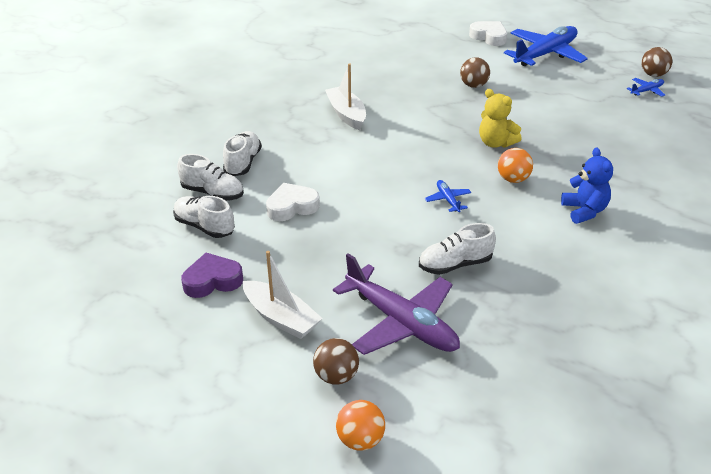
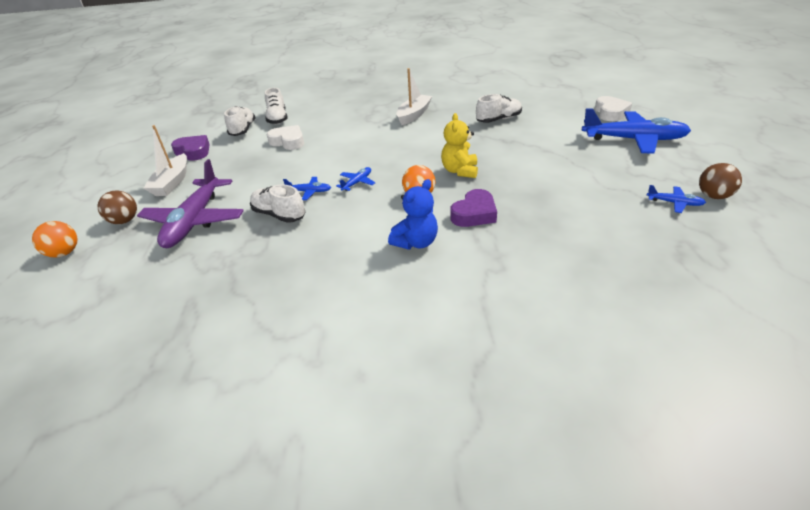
camera: 55 degrees right, 0 degrees up
(243, 163) = (317, 113): white shoe -> white shoe (498, 120)
(430, 232) = (309, 192): none -> blue plane
(473, 85) = (527, 134): brown ball -> none
(572, 168) = (474, 214): none -> purple heart

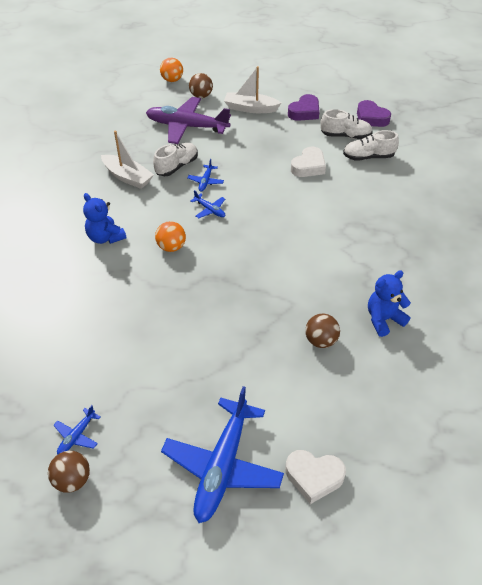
camera: 95 degrees right, 10 degrees up
(414, 115) = (354, 263): white boat -> white boat (127, 177)
(460, 171) = (205, 281): yellow teddy bear -> none
(466, 103) = (383, 319): none -> blue teddy bear
(474, 214) = (128, 278): purple heart -> purple heart (371, 118)
(498, 120) = (321, 341): white shoe -> brown ball

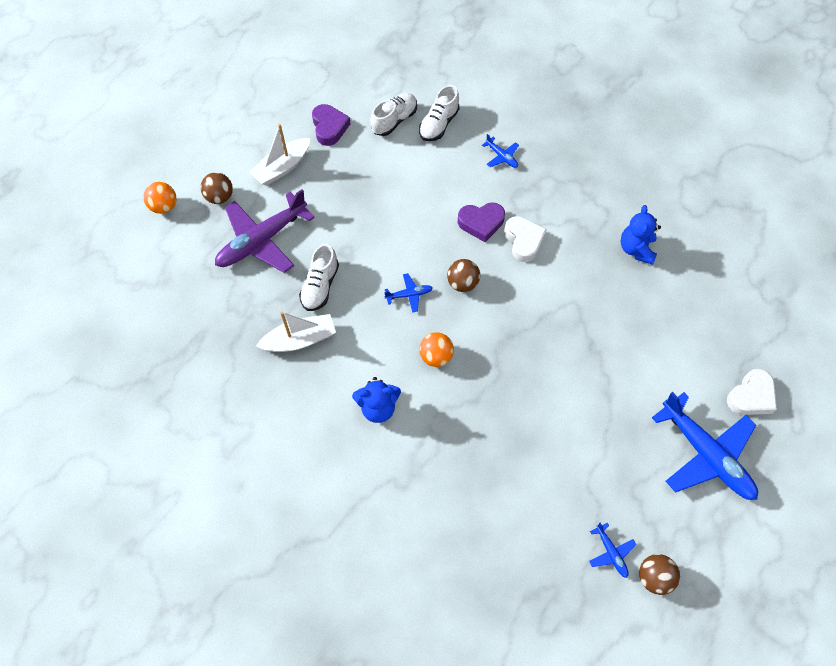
camera: 55 degrees left, 15 degrees up
(177, 166) = (320, 286): white shoe -> white shoe turned 150 degrees counterclockwise
(206, 181) = (364, 274): blue plane -> blue plane (501, 156)
(308, 166) = (413, 177): white heart -> white heart (523, 241)
(321, 341) = (628, 308): brown ball -> brown ball (462, 283)
(371, 118) = (386, 83): purple heart -> purple heart (481, 223)

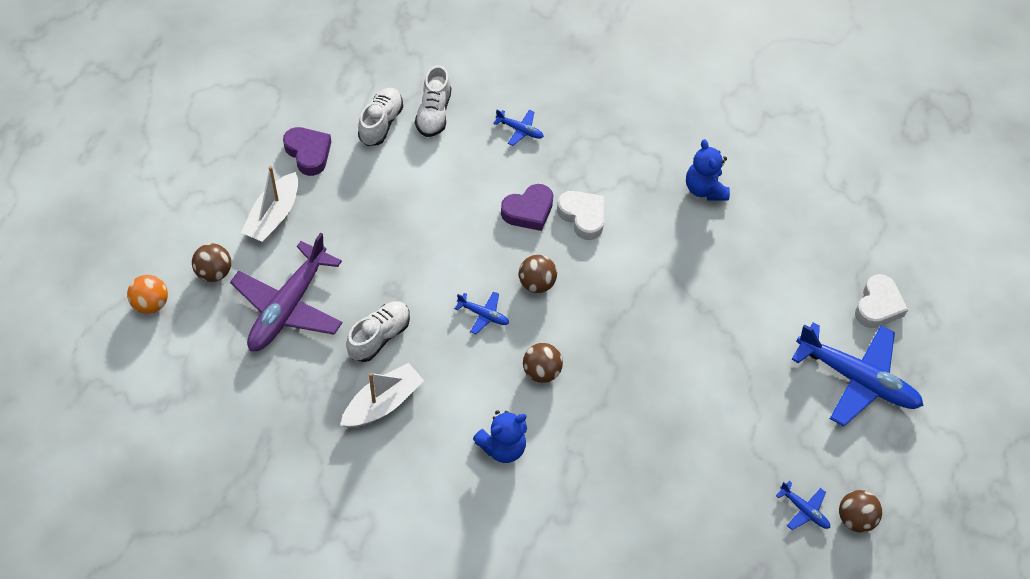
camera: 25 degrees left, 5 degrees down
(320, 286) = (379, 337): white shoe -> white shoe turned 135 degrees counterclockwise
(409, 295) = (483, 315): blue plane -> blue plane turned 60 degrees clockwise
(436, 356) = (541, 371): orange ball -> brown ball

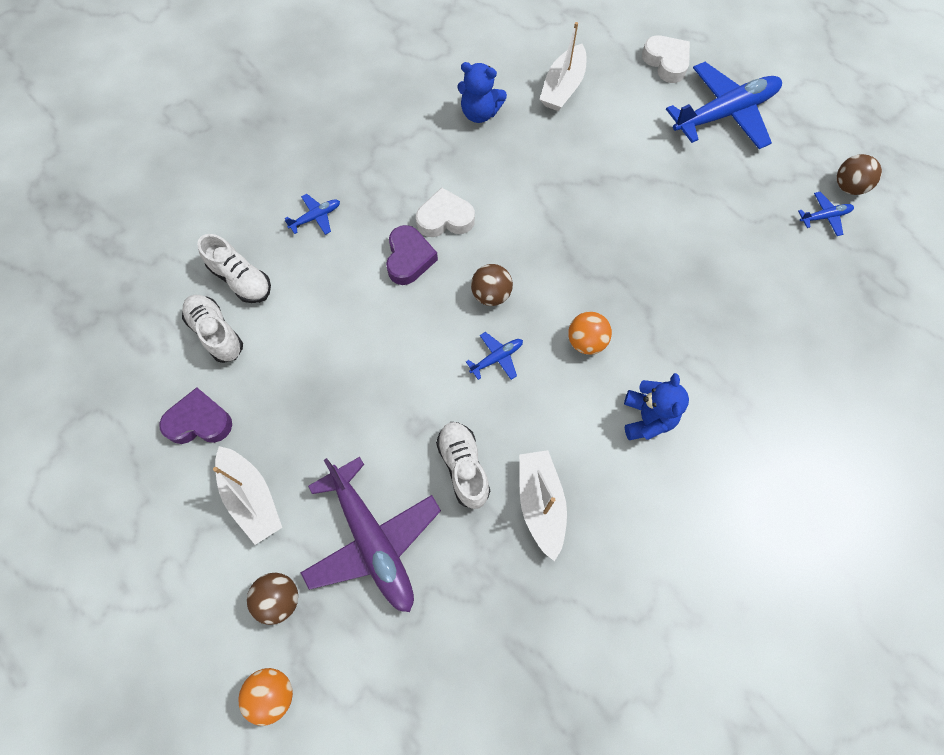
camera: 55 degrees left, 10 degrees up
(541, 371) = (586, 341): brown ball -> orange ball
(782, 237) = (563, 87): none -> white boat

